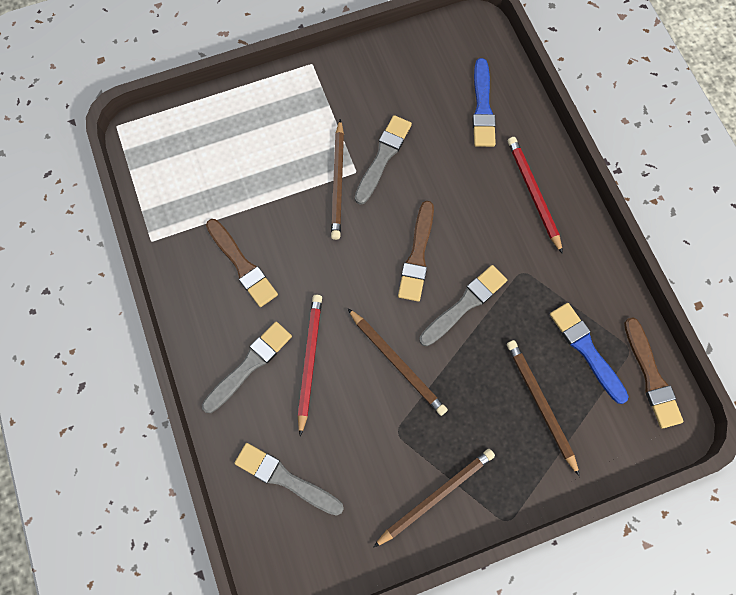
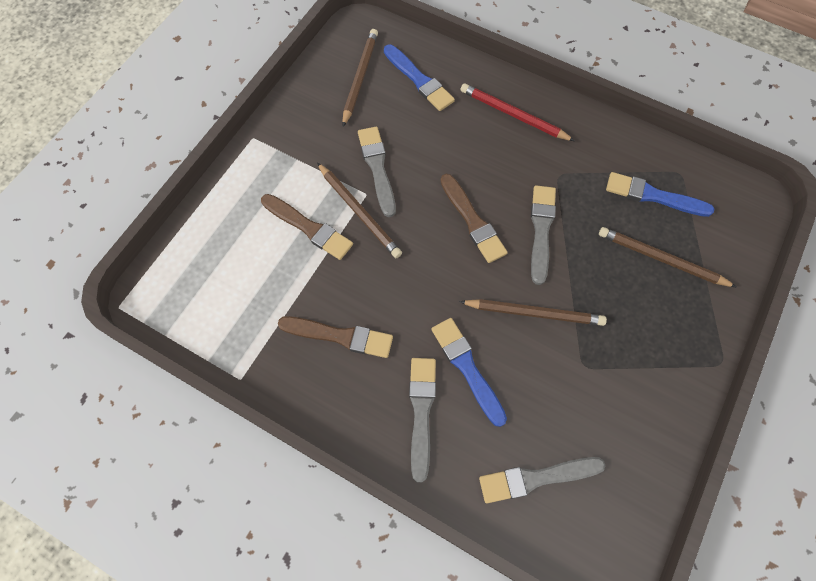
camera: 40 degrees left, 5 degrees down
(310, 361) = (467, 368): red pencil -> blue brush
(436, 496) = (657, 389): brown pencil -> brown pencil (360, 78)
(651, 376) = (711, 180): brown brush -> brown brush (308, 228)

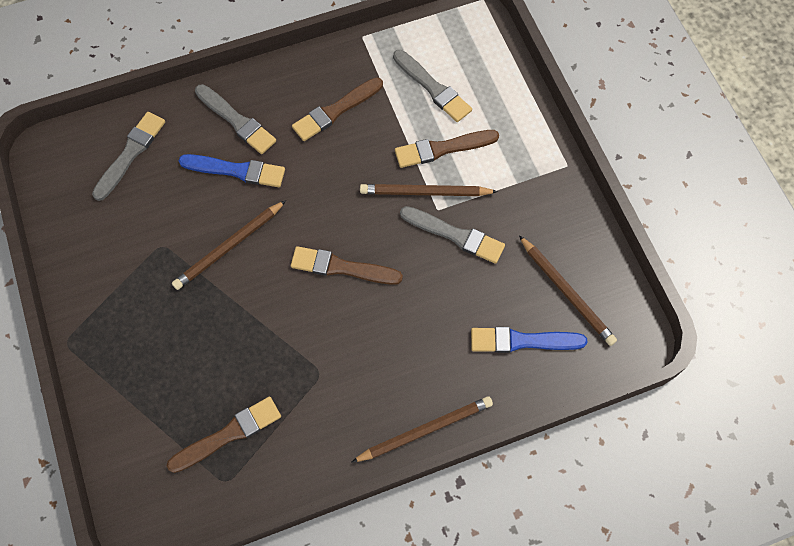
camera: 130 degrees right, 0 degrees up
(513, 115) = (413, 391): red pencil -> none
(541, 230) = (286, 312): grey brush -> grey brush (433, 88)
(653, 196) = (228, 434): blue brush -> brown brush
(661, 259) = (175, 382): brown pencil -> brown pencil (425, 430)

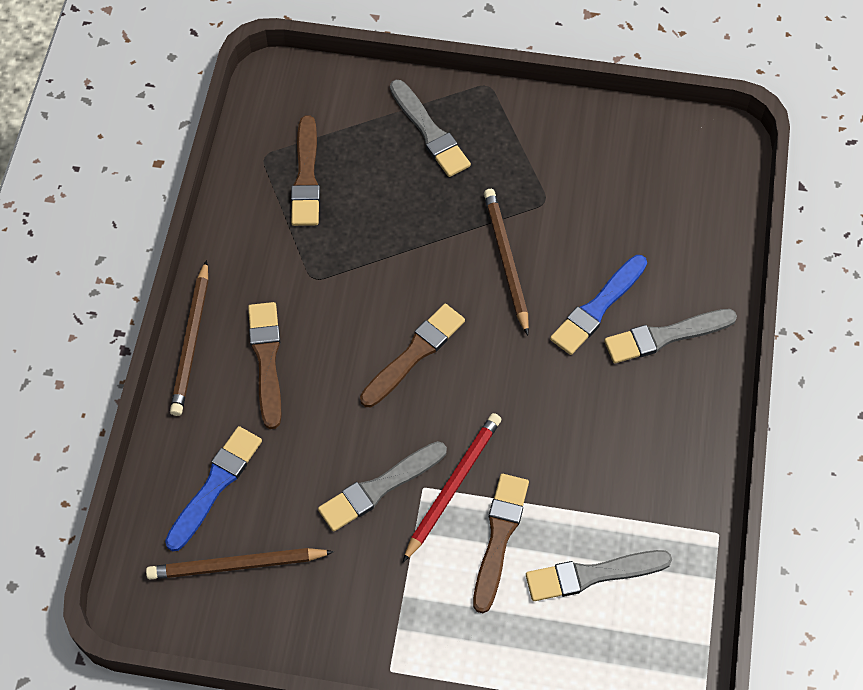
camera: 120 degrees right, 5 degrees down
(130, 154) = (679, 216): grey brush -> grey brush (429, 132)
(336, 111) = (621, 447): brown brush -> brown brush (266, 360)
(425, 192) = (453, 486): brown pencil -> red pencil

